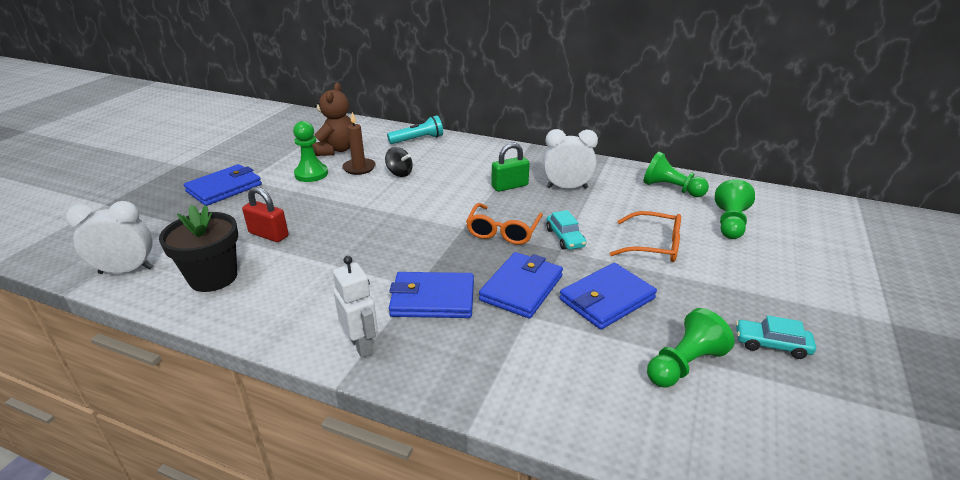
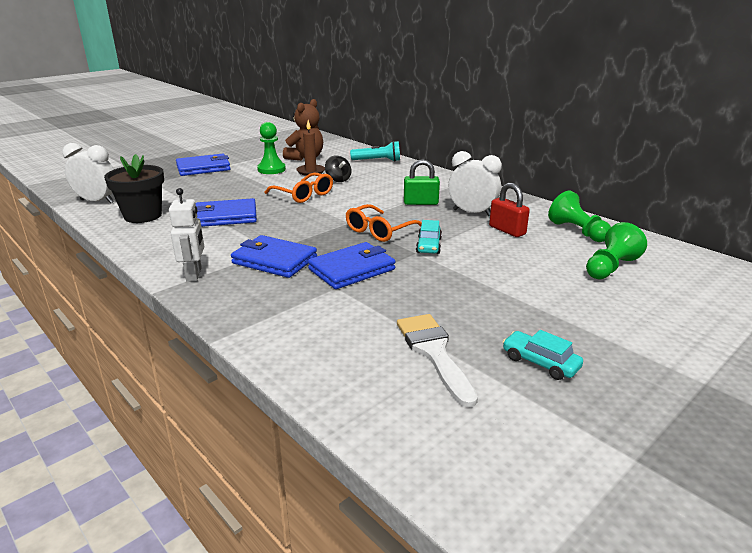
camera: 25 degrees right, 5 degrees down
(268, 234) = (203, 199): red padlock -> red padlock (507, 230)
(606, 299) = (416, 293): blue wallet -> blue wallet (225, 216)
(653, 245) = (507, 267): orange glasses -> orange glasses (304, 195)
(684, 365) = (434, 352): green pawn -> white brush

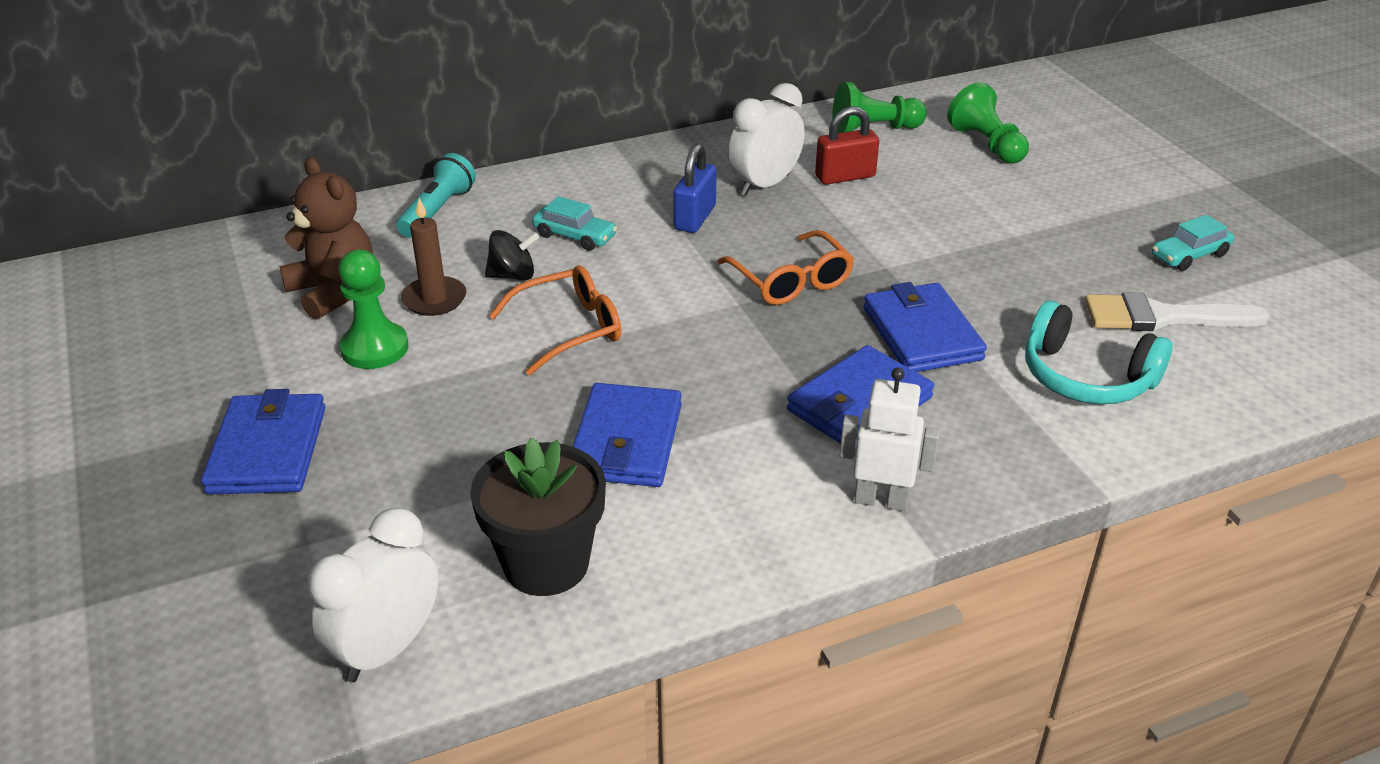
camera: 70 degrees left, 10 degrees up
(336, 325) = (1086, 377): none -> turquoise headphones
(420, 203) = (695, 218): green padlock -> blue padlock
(428, 245) = (867, 250): turquoise car -> turquoise car (574, 236)

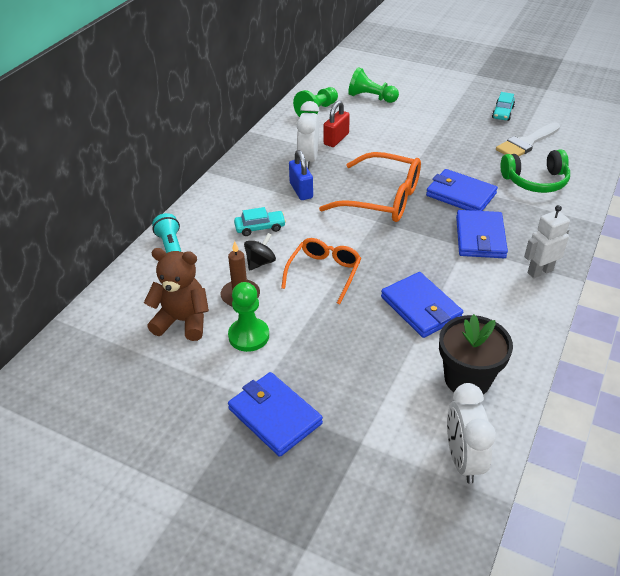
camera: 40 degrees left, 5 degrees up
(791, 281) = (382, 199): orange glasses -> orange glasses, size x1.54
(1086, 377) = (535, 181): turquoise headphones -> green headphones

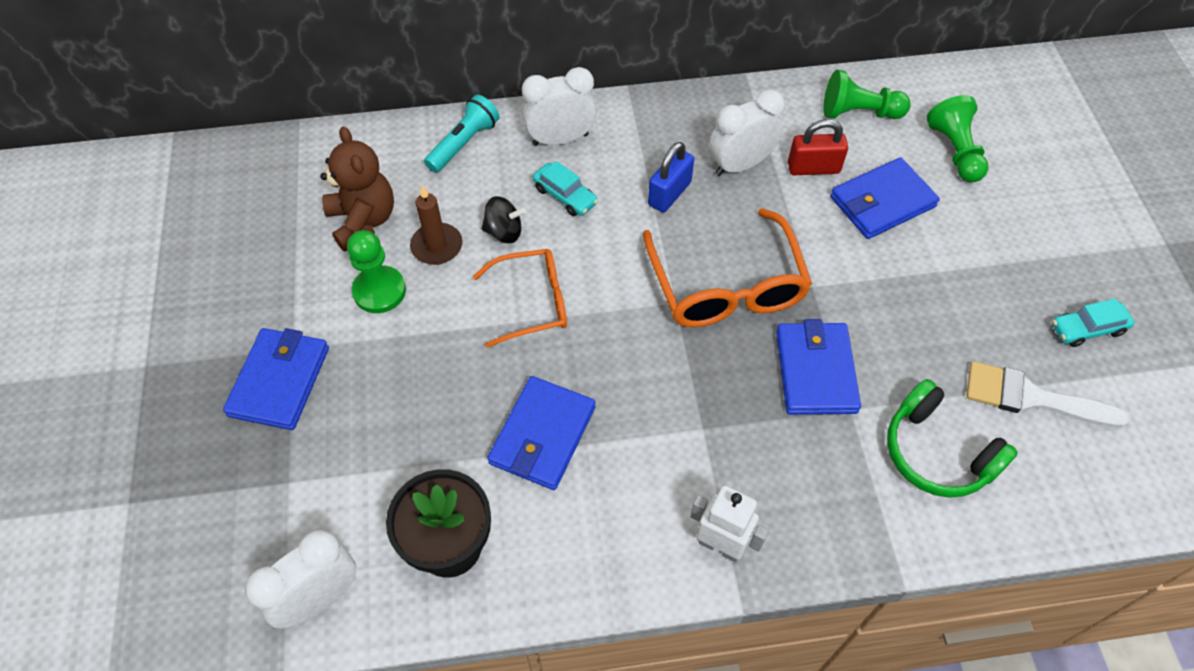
camera: 55 degrees right, 15 degrees up
(216, 212) = (560, 139): none -> white clock
(480, 237) = (737, 438): blue wallet -> blue wallet (882, 202)

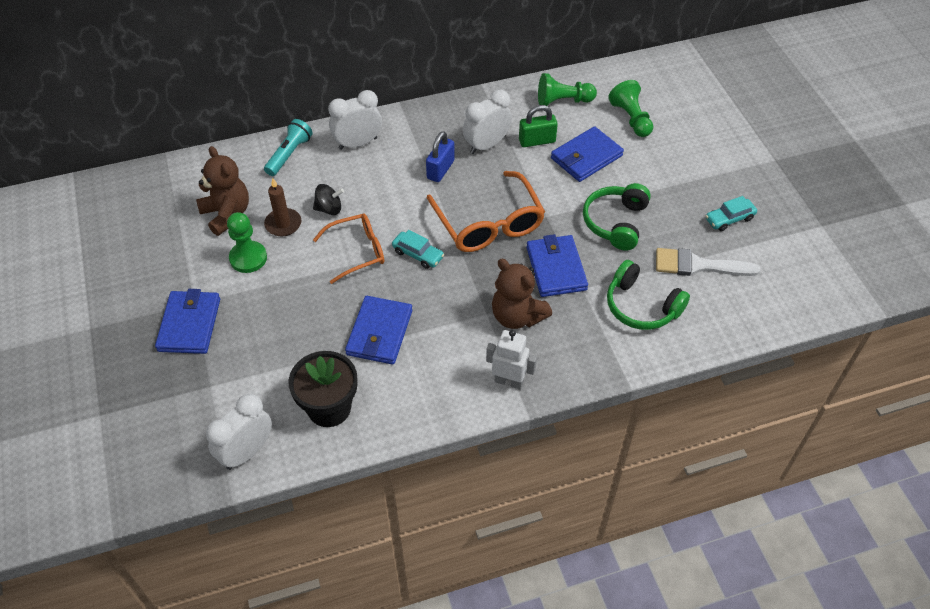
camera: 10 degrees left, 5 degrees down
(565, 196) = (368, 180): turquoise car -> turquoise car (418, 254)
(747, 440) = (517, 316): none -> brown teddy bear
(813, 168) = (537, 141): red padlock -> green padlock
(913, 310) = (615, 222): none -> green headphones

